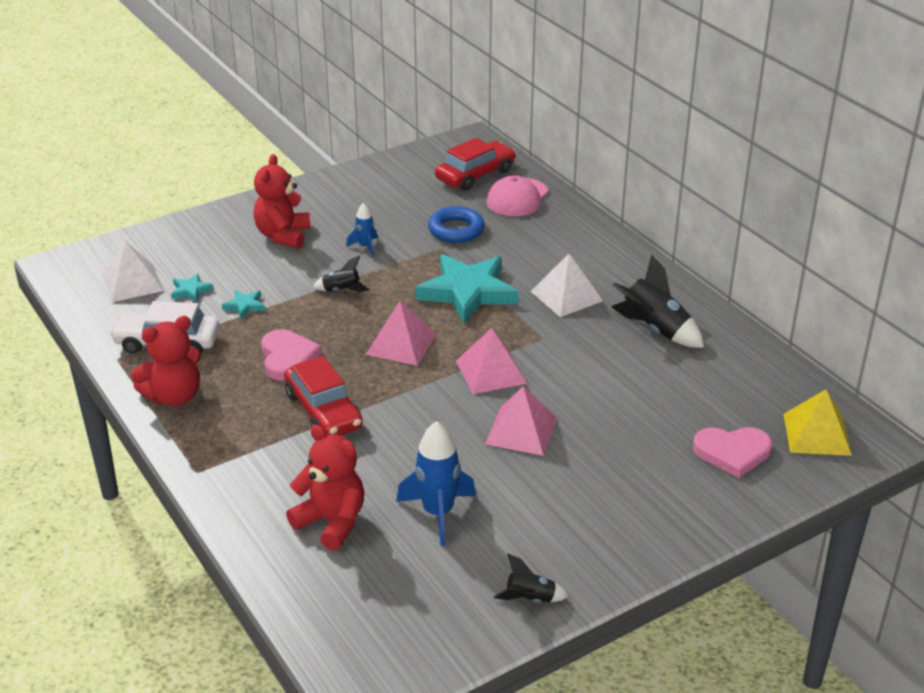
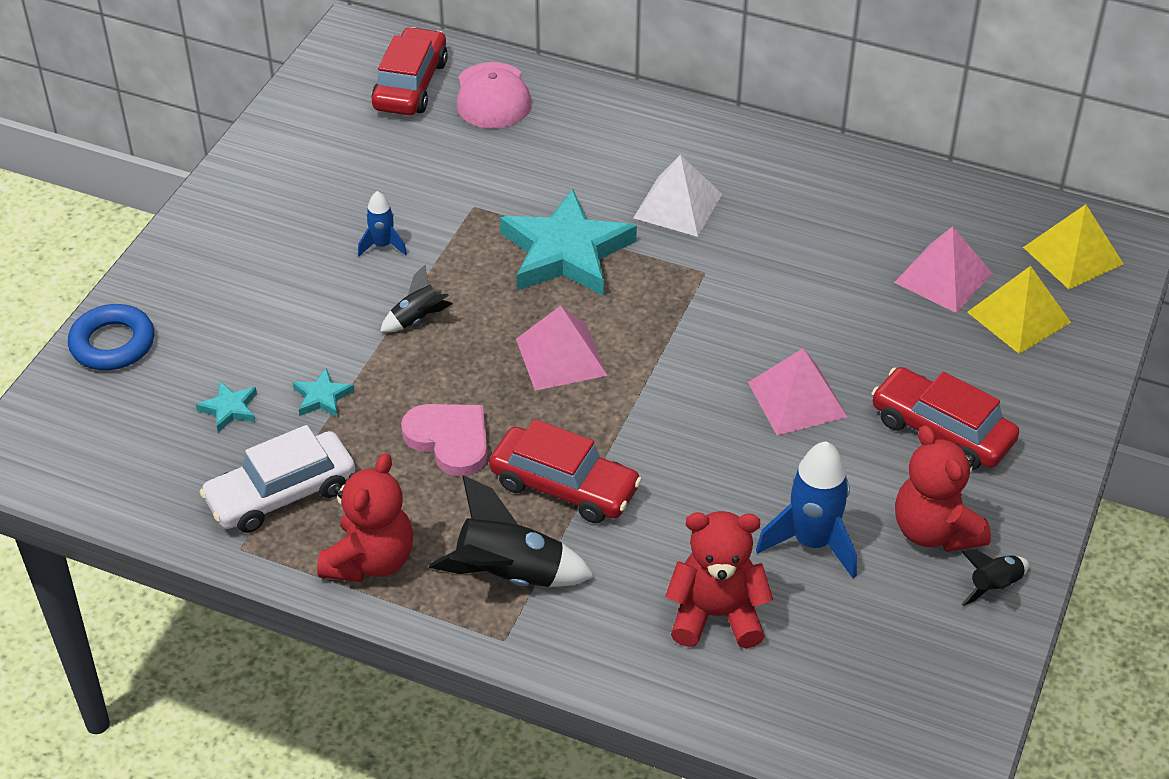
camera: 35 degrees left, 10 degrees up
(132, 282) = (139, 434): white pyramid -> none
(283, 236) = (263, 277): red teddy bear -> red teddy bear (934, 531)
(456, 230) = (467, 173): blue ring -> blue ring (112, 344)
(491, 372) = (694, 343): pink pyramid -> pink pyramid (943, 277)
(599, 492) = (942, 430): none -> red car
(655, 329) = (809, 205): black rocket -> black rocket (509, 575)
(732, 452) = (1018, 317): pink heart -> yellow pyramid

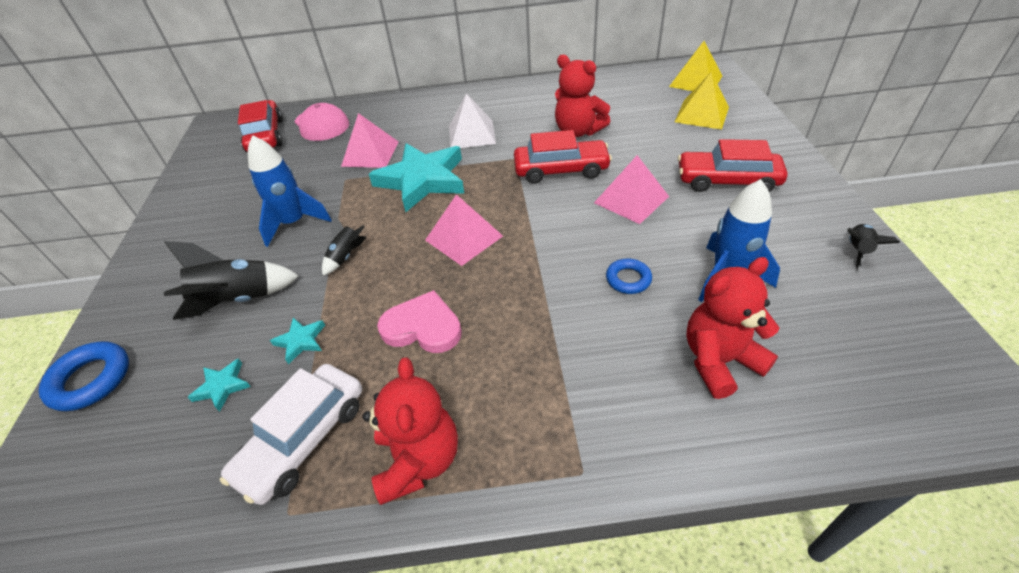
camera: 25 degrees left, 0 degrees up
(382, 245) = (294, 223): blue rocket -> blue rocket, size x1.83
(509, 575) = (544, 411): black rocket -> black rocket (238, 300)
(564, 486) = (532, 320): red car -> red car (561, 170)
(702, 492) = (628, 279): none -> blue ring
(934, 531) = (787, 235): red teddy bear -> red teddy bear (578, 131)
(943, 277) = (645, 112): pink pyramid -> pink pyramid (370, 153)

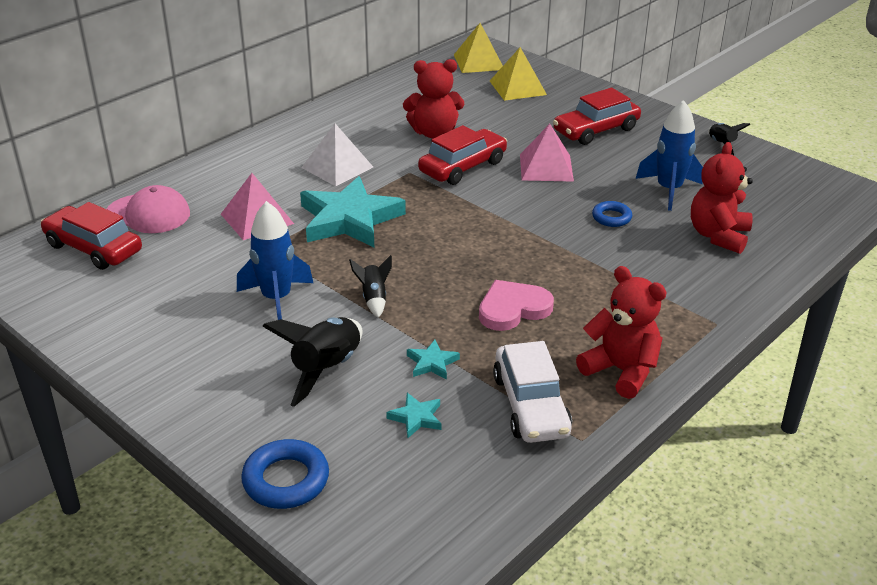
camera: 45 degrees left, 10 degrees down
(464, 238) = (455, 243): pink pyramid -> none

